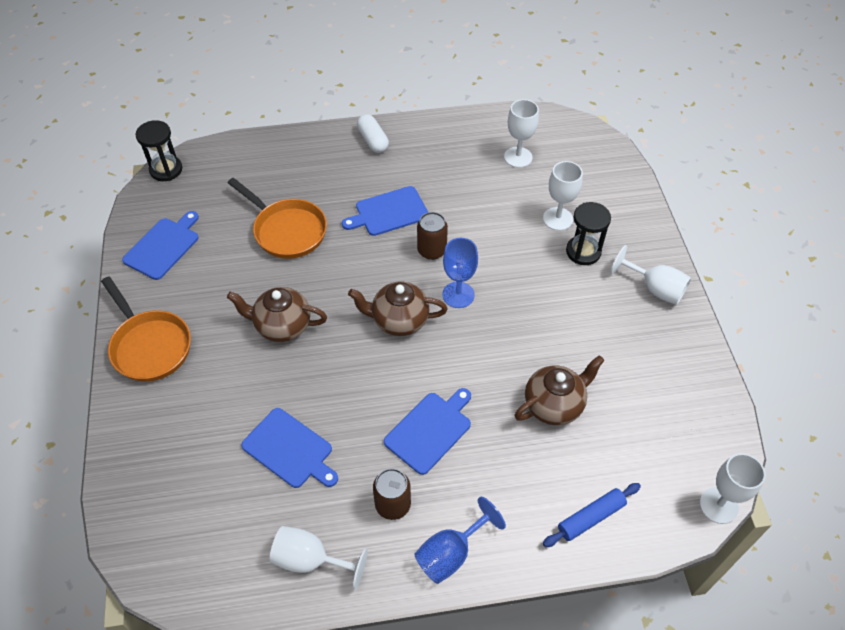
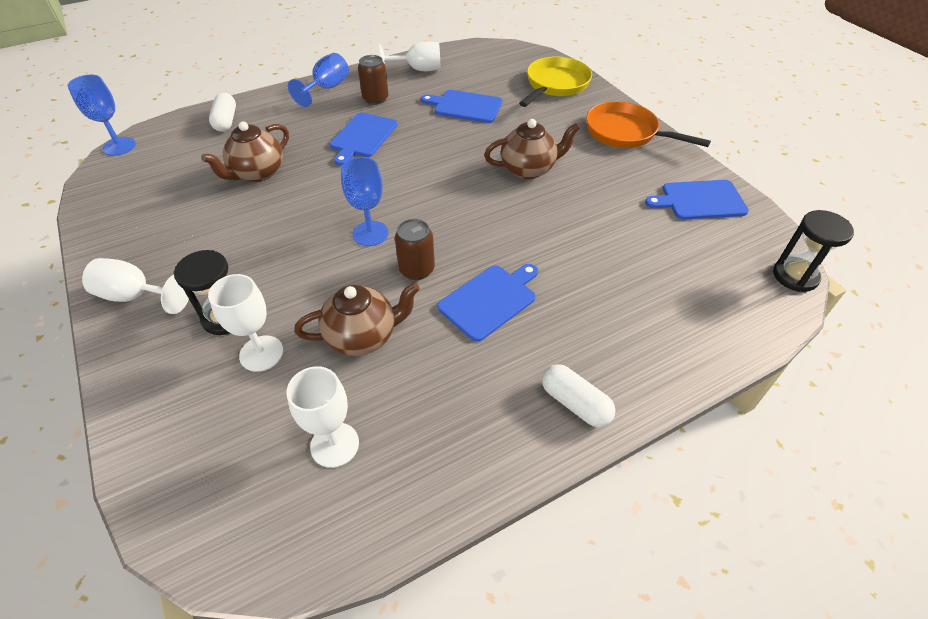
camera: 160 degrees right, 5 degrees down
(156, 458) = (555, 85): none -> yellow pan
(163, 246) = (700, 200): blue cutting board -> blue cutting board turned 75 degrees clockwise
(286, 230) = (592, 247): orange pan -> none
(399, 320) = (422, 198): brown teapot -> brown teapot (363, 336)
(591, 518) = (226, 121): blue rolling pin -> white capsule
(718, 505) = (119, 146): white goblet -> blue goblet

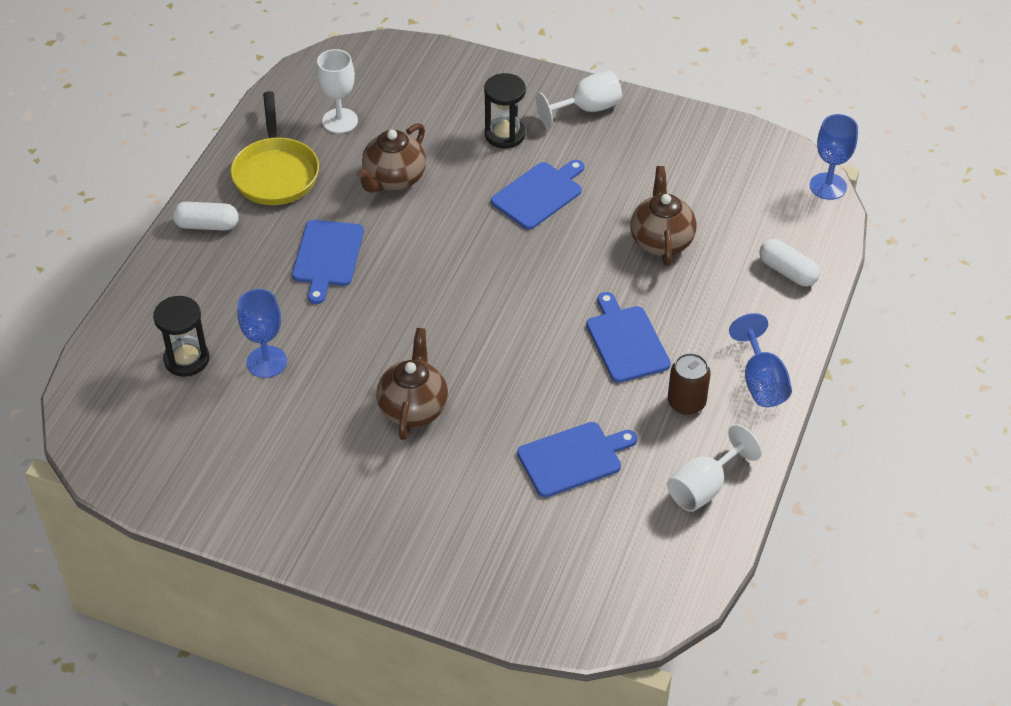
camera: 140 degrees right, 0 degrees up
(261, 353) = (448, 132): white goblet -> none
(370, 233) = (483, 250): blue goblet -> blue goblet (266, 362)
(416, 269) = (410, 245): brown can -> none
(528, 169) = (413, 408): brown teapot -> brown teapot turned 150 degrees clockwise
(555, 85) = (505, 575): yellow pan -> yellow pan (275, 172)
(626, 133) = (350, 536): orange pan -> none
(700, 200) = (208, 476): blue cutting board -> blue cutting board (539, 194)
(795, 276) = (79, 433): black hourglass -> black hourglass (186, 359)

